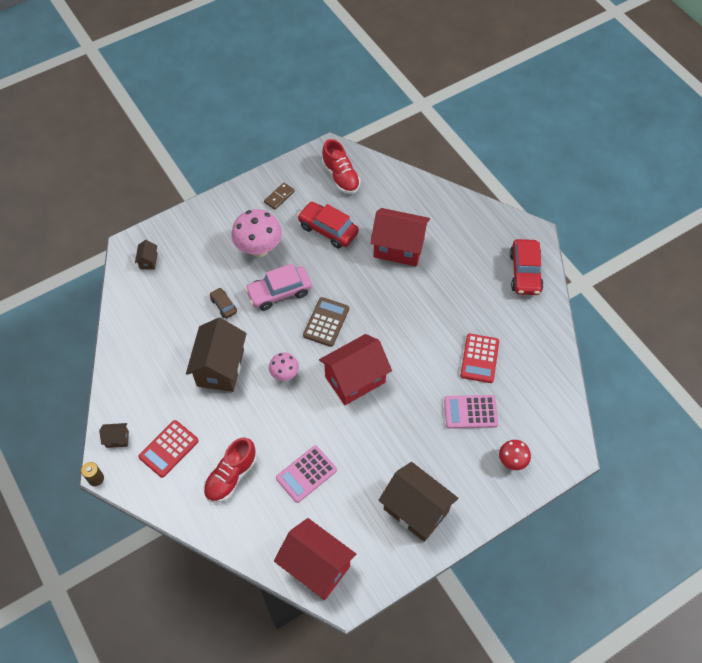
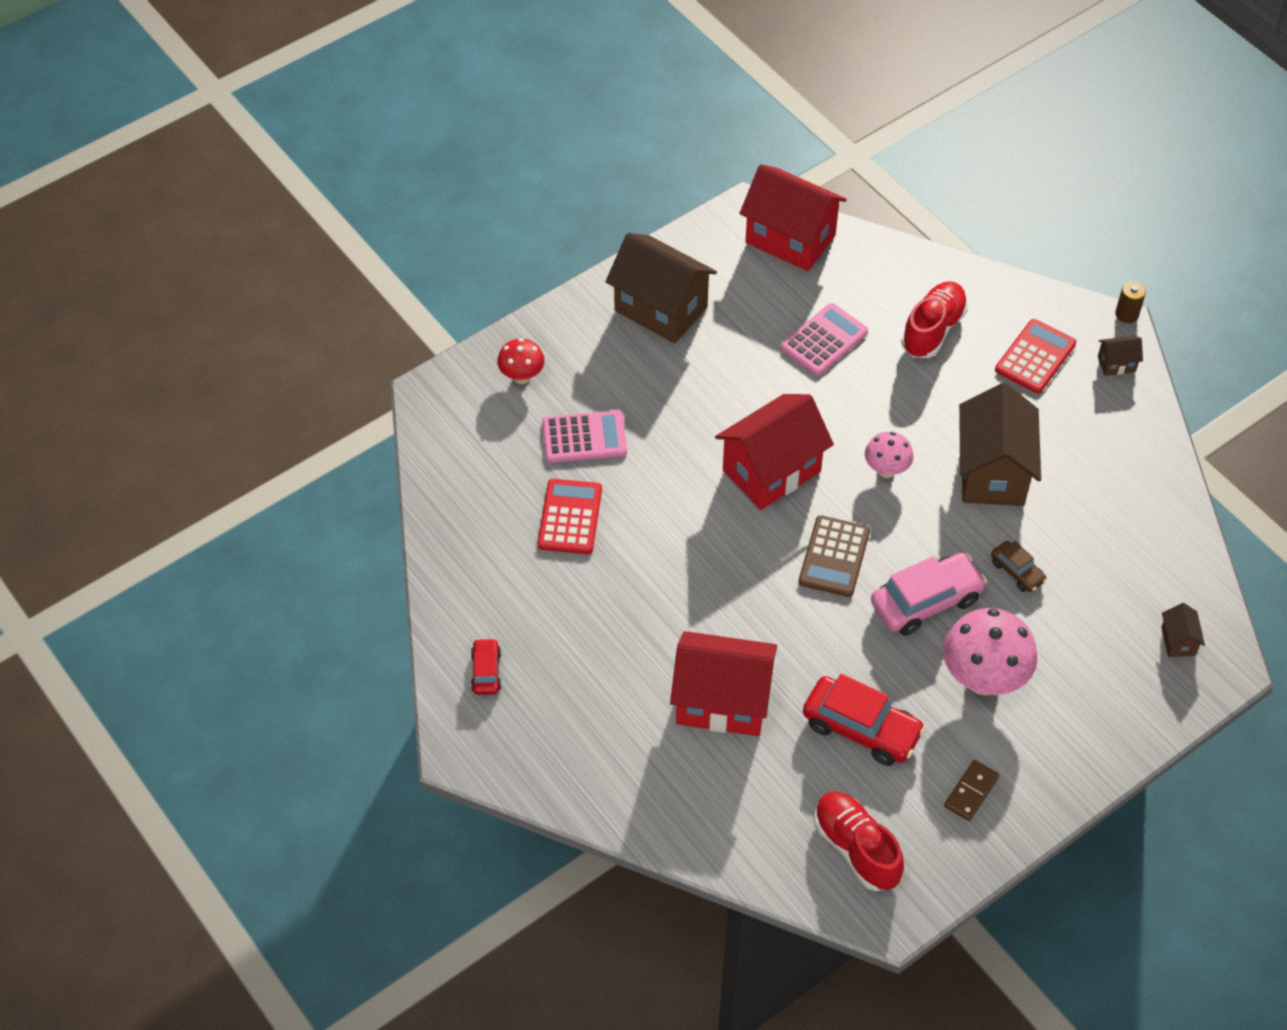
camera: 175 degrees right, 5 degrees down
(525, 272) = (486, 671): red car -> red car, size x0.53

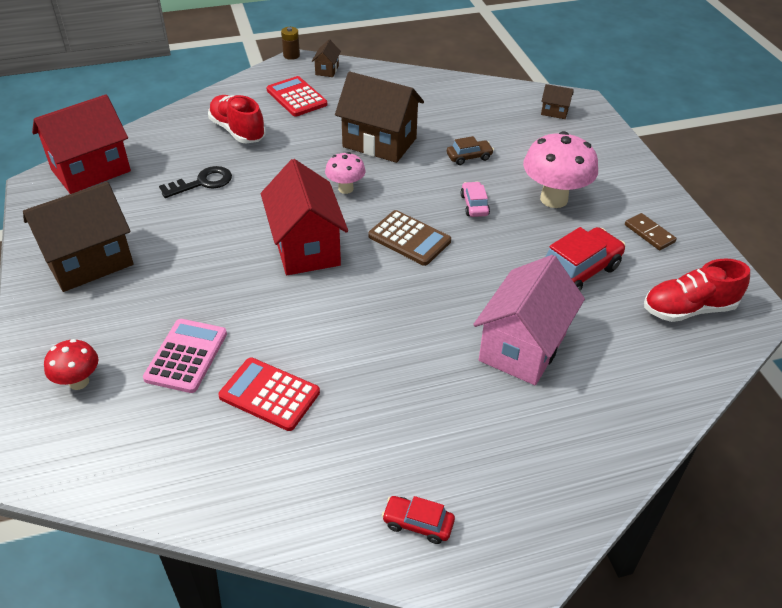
camera: 70 degrees left, 10 degrees down
(722, 702) = (522, 347): red house -> pink house
(824, 340) = (202, 182): pink calculator -> black key
(926, 602) = (474, 205): pink car -> pink car, size x0.53

